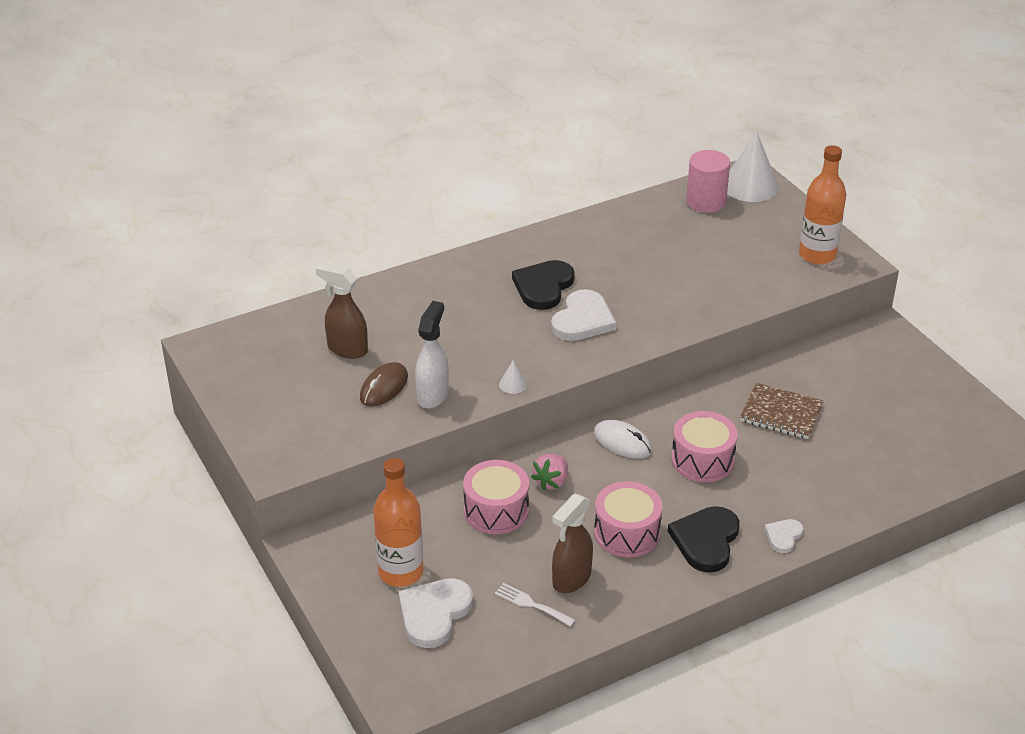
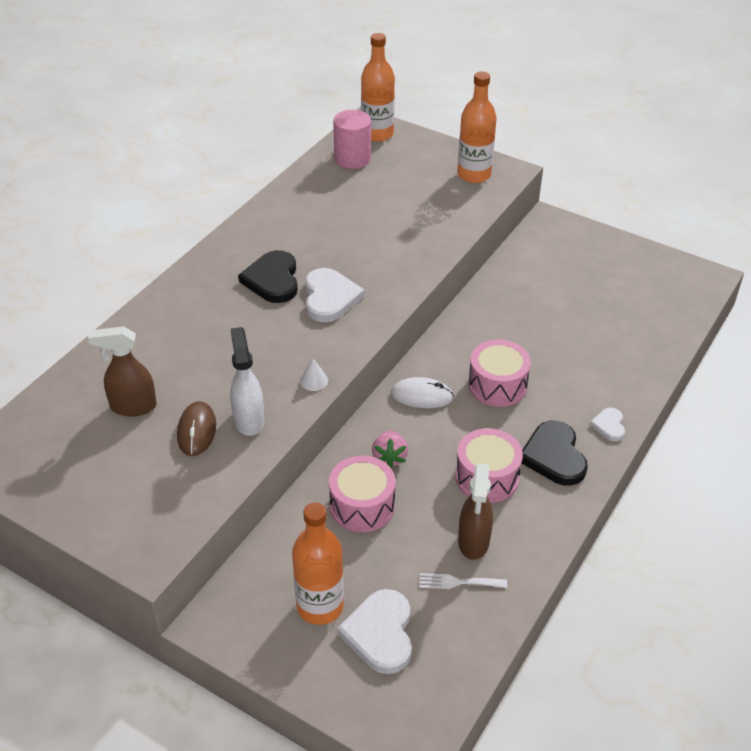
camera: 30 degrees left, 5 degrees up
(750, 186) = (377, 134): white cone -> orange bottle
(781, 413) = (526, 320): brown notebook -> none

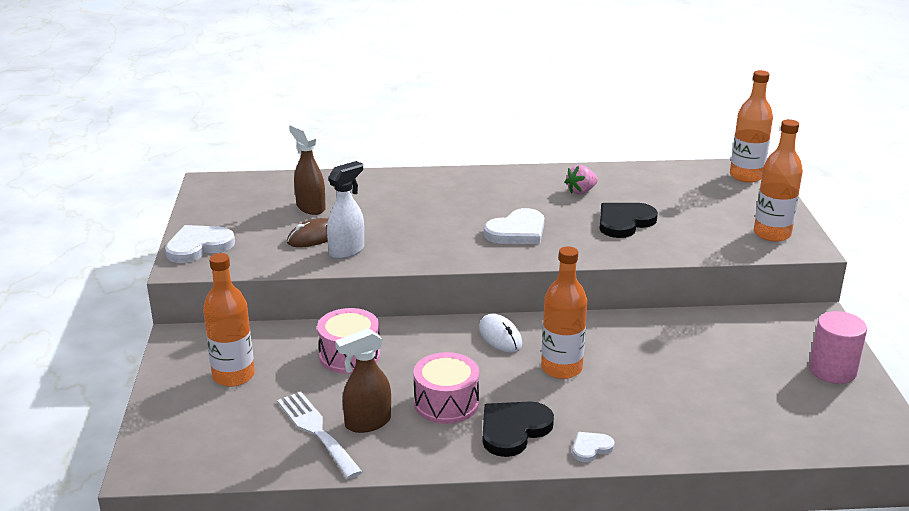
camera: 55 degrees right, 15 degrees down
(273, 280) = (504, 203): black heart -> black heart (624, 222)
(314, 380) = (418, 259): white cone -> none
(352, 158) = (696, 178): pink cylinder -> pink cylinder (832, 370)
(380, 633) = (231, 413): white heart -> white heart (198, 246)
(389, 457) = (414, 348): pink strawberry -> pink strawberry (581, 191)
(458, 582) = (316, 431): white fork -> white fork, size x1.73
(497, 385) = (561, 368): pink drum -> orange bottle

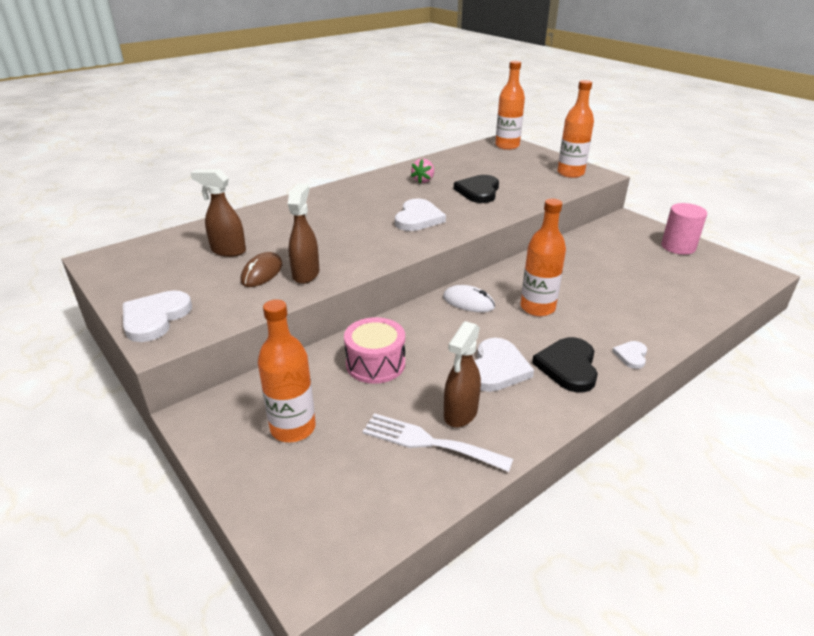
camera: 35 degrees left, 5 degrees up
(347, 251) = (306, 274): white spray bottle -> brown spray bottle
(446, 403) = (497, 368): pink drum -> white heart

